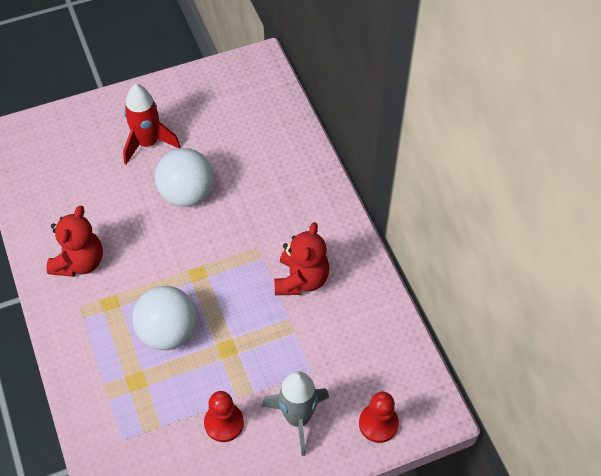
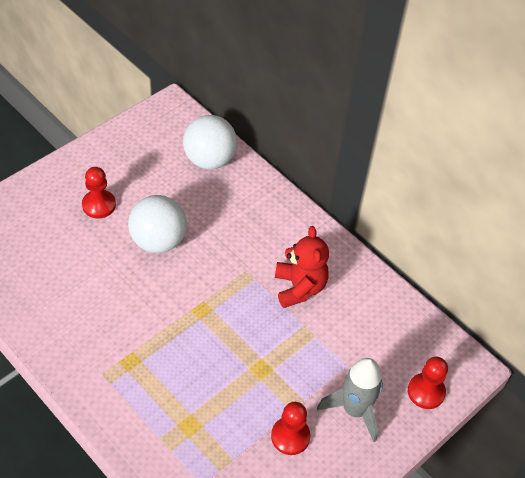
camera: 25 degrees left, 5 degrees down
(79, 262) = (82, 332): red teddy bear -> none
(148, 143) = (99, 205): red rocket -> red pawn
(168, 332) = (199, 371): white ball -> white ball (209, 160)

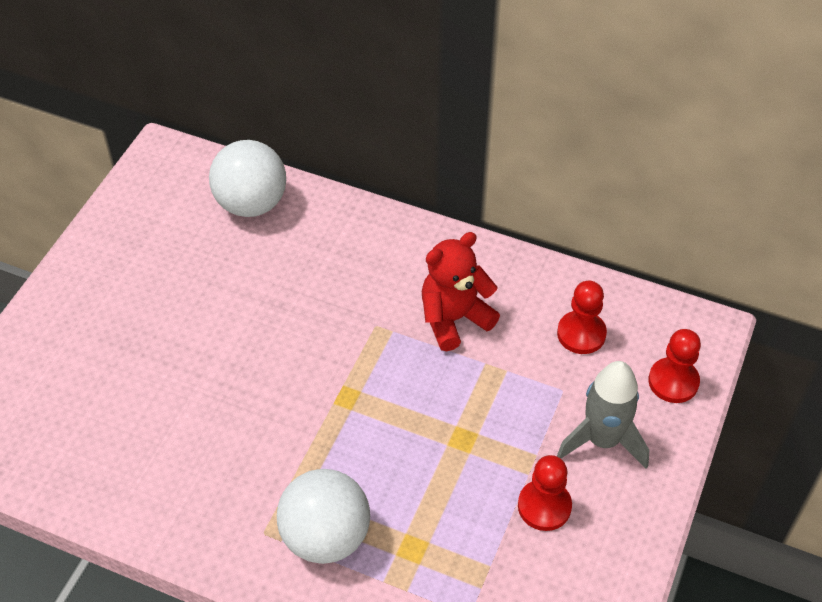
camera: 20 degrees left, 0 degrees up
(99, 205) = (136, 318): red pawn -> red pawn (581, 334)
(158, 241) = (242, 333): white ball -> white ball (326, 536)
(299, 287) = (454, 319): red teddy bear -> red teddy bear turned 90 degrees counterclockwise

